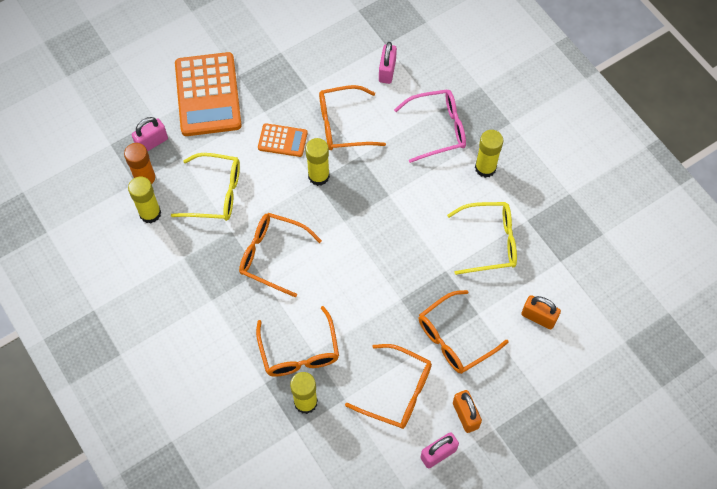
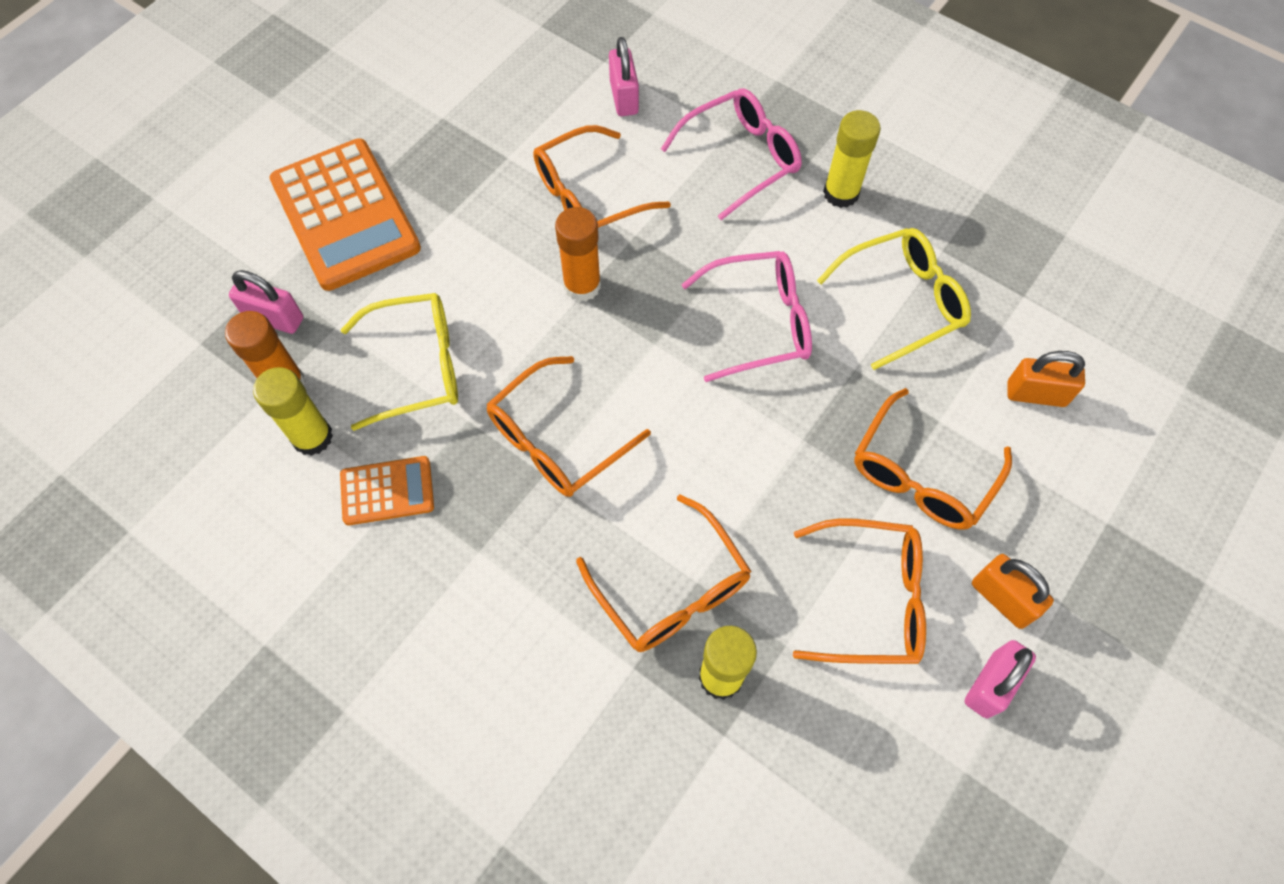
camera: 20 degrees left, 0 degrees up
(152, 142) = (275, 318): pink padlock -> pink padlock turned 75 degrees clockwise
(273, 256) = (558, 439): orange glasses -> orange glasses turned 45 degrees counterclockwise
(282, 140) = (499, 248): orange calculator -> orange calculator (387, 491)
(318, 176) = (582, 285): yellow glue stick -> orange glue stick
(404, 228) = (758, 323): none -> pink glasses

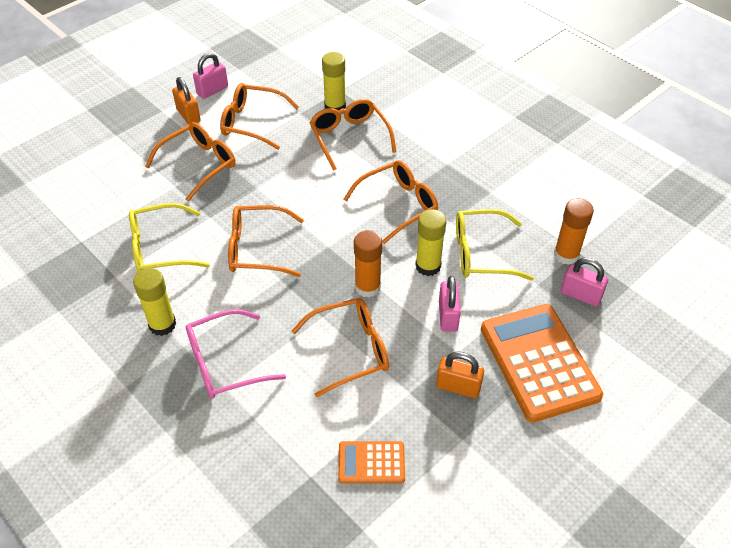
camera: 170 degrees left, 15 degrees down
(312, 437) = (545, 225): yellow glue stick -> yellow glue stick (428, 266)
(387, 491) = (498, 194): orange calculator -> orange calculator (371, 463)
(624, 98) = (302, 434): pink padlock -> pink padlock (448, 316)
(758, 323) = (258, 249): pink glasses -> orange glasses
(1036, 394) = (112, 191): orange padlock -> orange padlock (458, 387)

